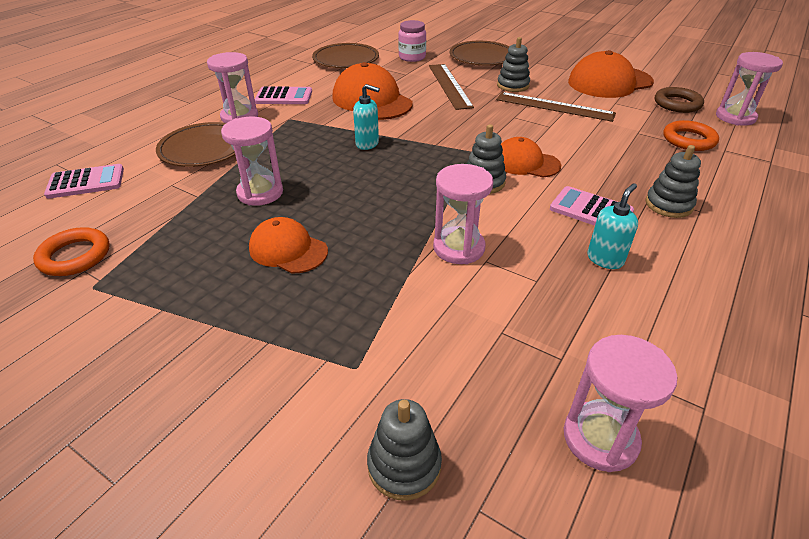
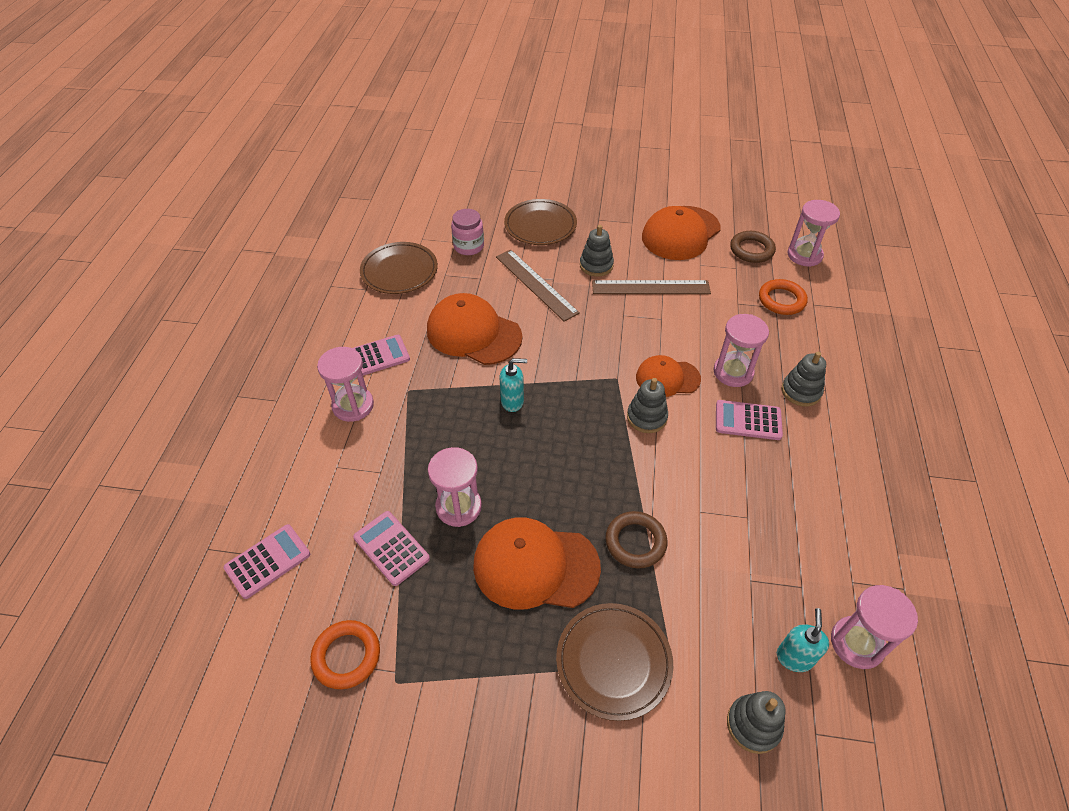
camera: 25 degrees left, 10 degrees up
(181, 202) = (391, 548): none -> pink calculator
(204, 148) = (353, 467): brown plate -> brown plate (613, 662)
(288, 250) = (535, 566): orange cap -> orange cap, size x1.63
(399, 263) = (635, 542): none -> brown ring
(459, 248) = (672, 505): pink hourglass -> pink hourglass (733, 372)
(605, 259) = (784, 473): turquoise soap dispenser -> turquoise soap dispenser (794, 657)

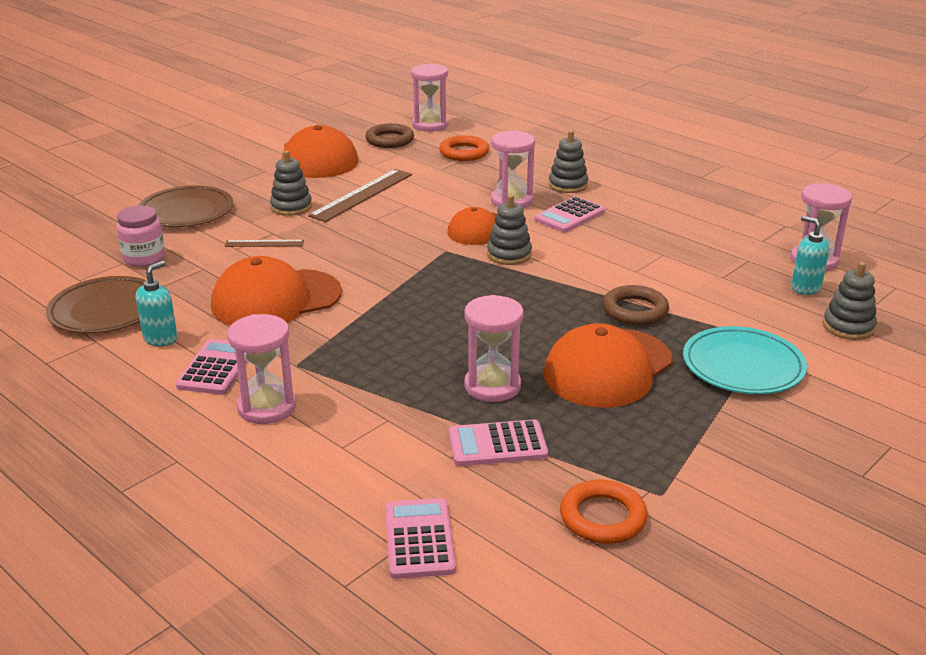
camera: 55 degrees left, 20 degrees down
(512, 401) = (399, 310): turquoise soap dispenser -> turquoise soap dispenser (161, 338)
(536, 284) = (264, 243): brown ruler -> brown ruler, size x0.52
(613, 662) = (743, 366): brown plate -> turquoise plate

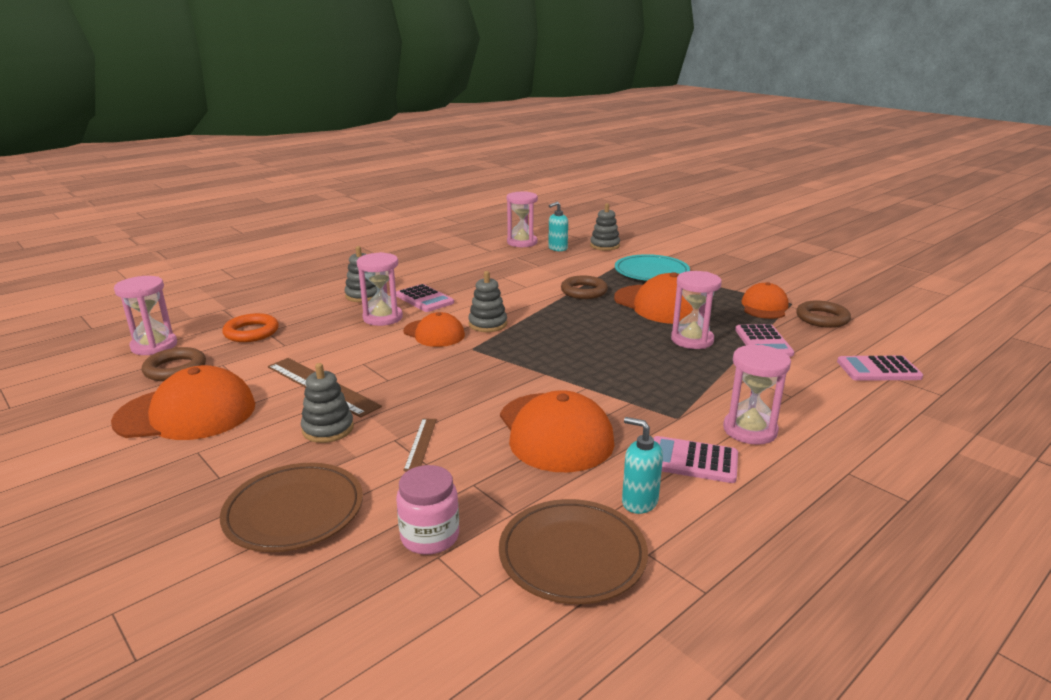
camera: 85 degrees left, 5 degrees down
(603, 517) = (822, 318): orange ring -> brown ring
(634, 462) = (764, 306): none -> orange cap

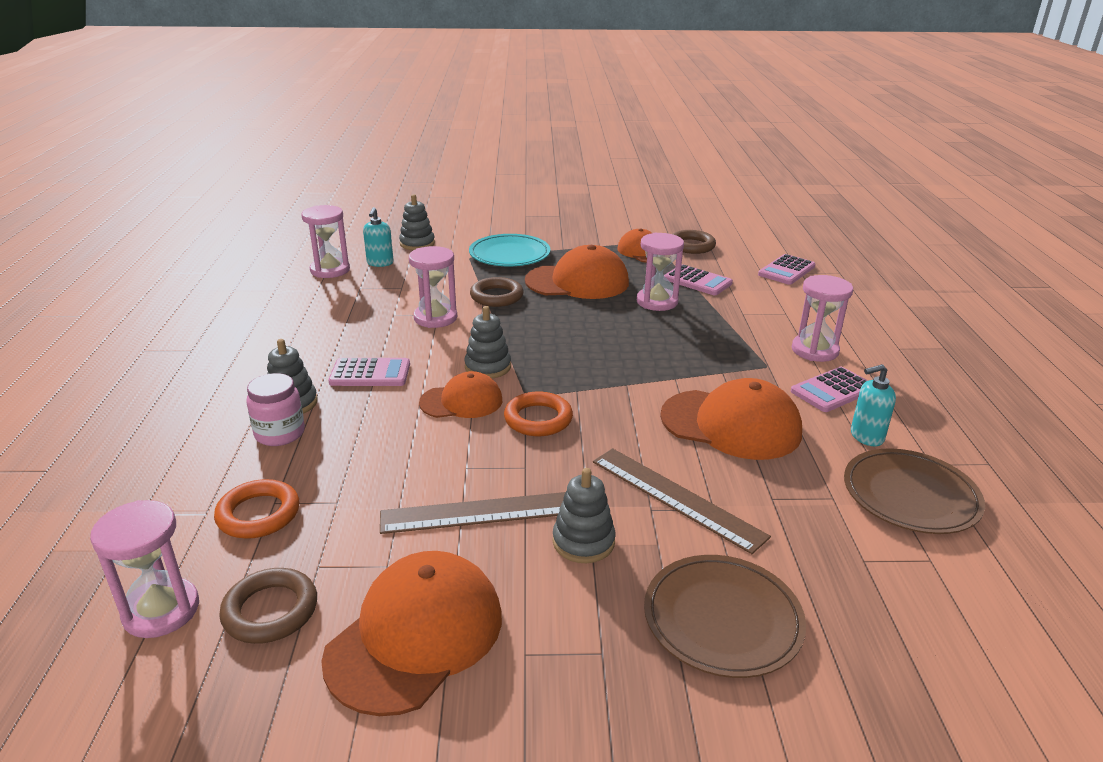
camera: 50 degrees left, 5 degrees up
(383, 318) = (374, 414): pink hourglass -> pink hourglass (435, 318)
(420, 444) = (676, 498): brown ruler -> brown ruler, size x1.91
(430, 536) = (832, 553): pink jar -> pink jar (280, 433)
(450, 362) = (538, 419): none -> orange ring

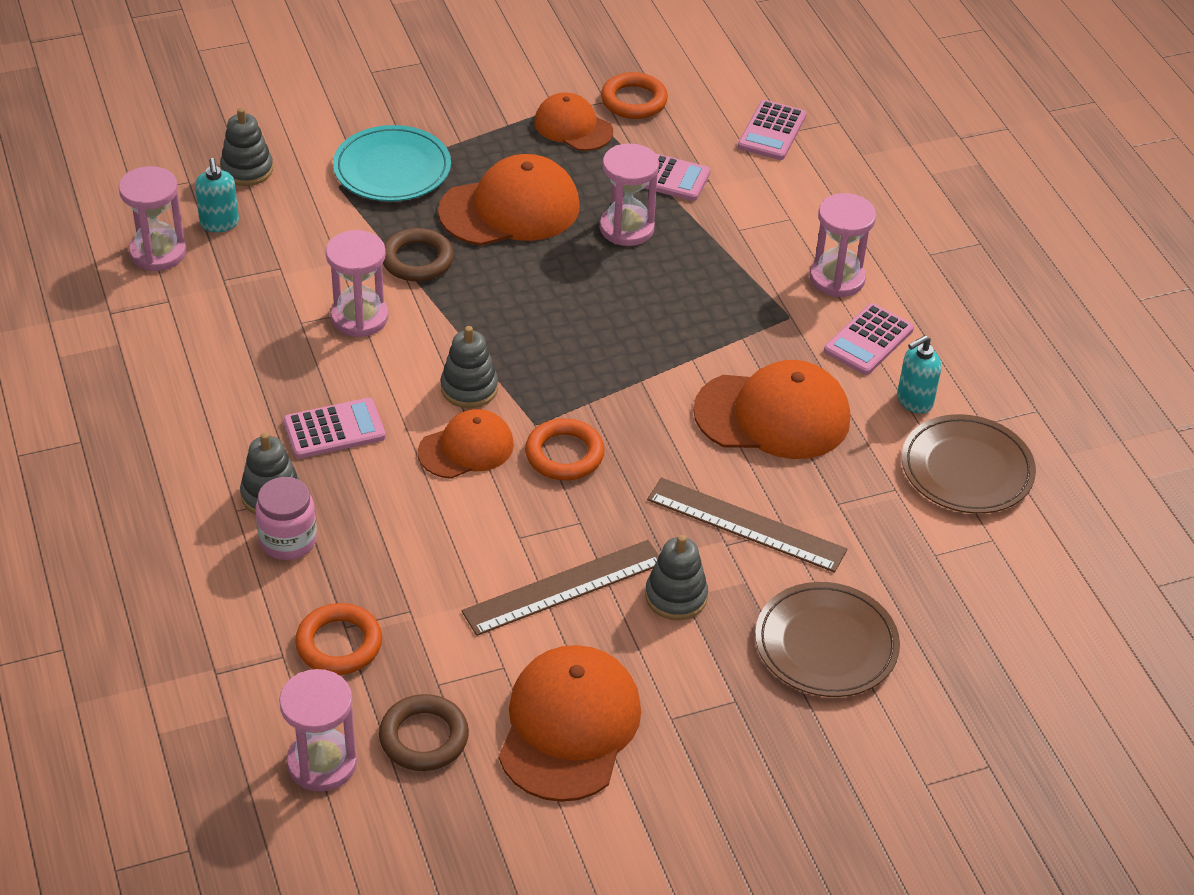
camera: 20 degrees left, 15 degrees up
(691, 246) = (634, 101): brown ring -> orange ring

